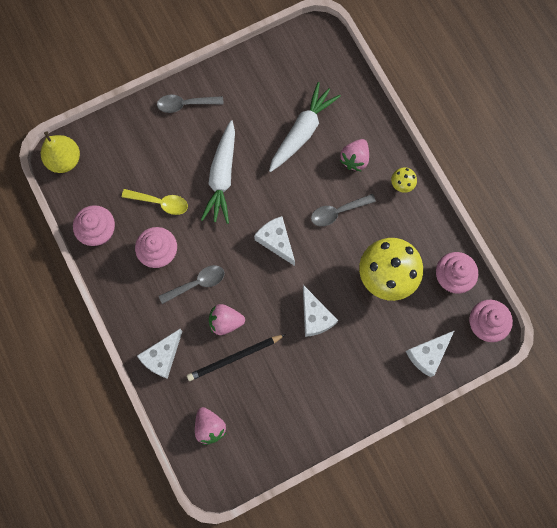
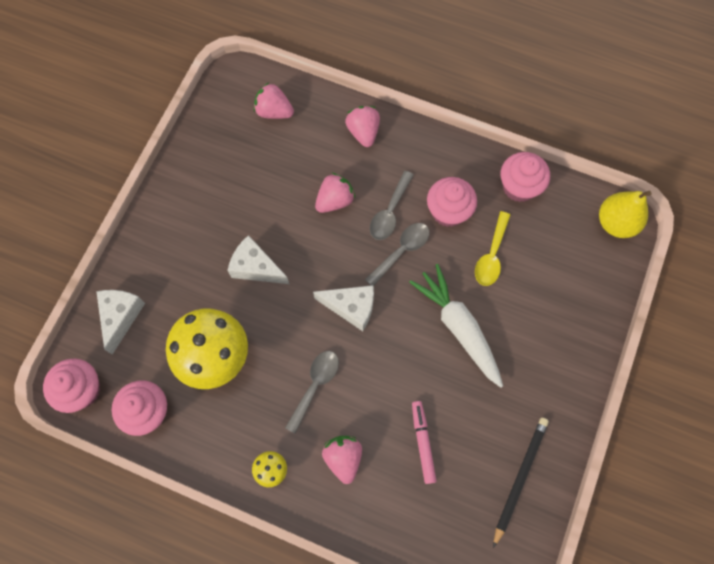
camera: 140 degrees right, 5 degrees down
(160, 202) = (491, 255): yellow spoon -> yellow spoon turned 45 degrees counterclockwise
(162, 356) = (363, 132): white cheese -> pink strawberry
(185, 104) = (564, 371): grey spoon -> grey spoon (401, 251)
(234, 358) = (300, 178): black pencil -> black pencil (519, 478)
(302, 132) = (422, 442): white carrot -> pink marker

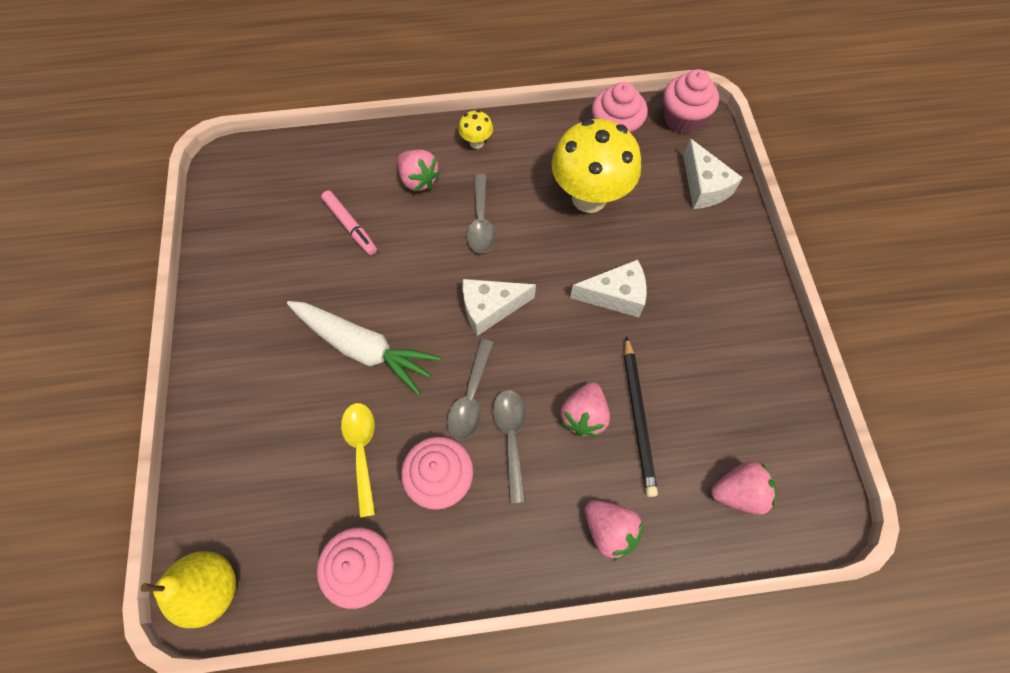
camera: 150 degrees right, 5 degrees down
(519, 478) = (242, 242): black pencil -> black pencil (638, 417)

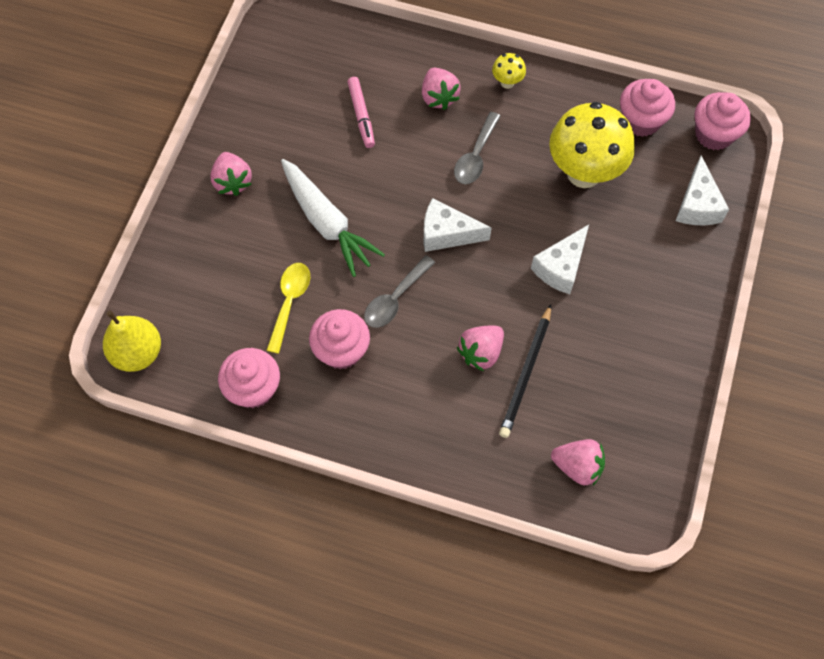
camera: 25 degrees right, 0 degrees up
(511, 437) = (412, 343): grey spoon -> none
(609, 530) = (455, 446): pink strawberry -> pink strawberry (233, 182)
(615, 295) = (561, 267): white cheese -> white cheese turned 105 degrees clockwise

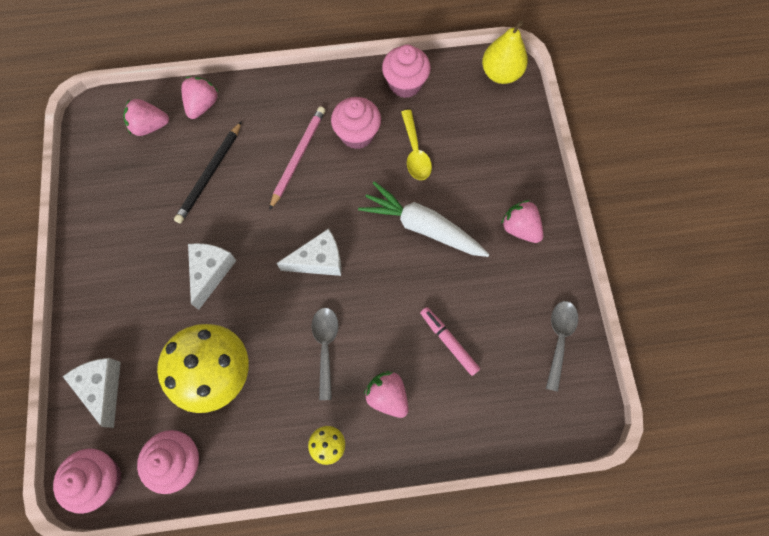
camera: 155 degrees right, 5 degrees up
(395, 299) = (336, 188): grey spoon -> grey spoon (559, 339)
(419, 352) = (298, 157): none -> pink pencil
(481, 352) = (251, 176): pink strawberry -> pink strawberry (202, 105)
(526, 373) = (210, 174): black pencil -> black pencil turned 150 degrees counterclockwise

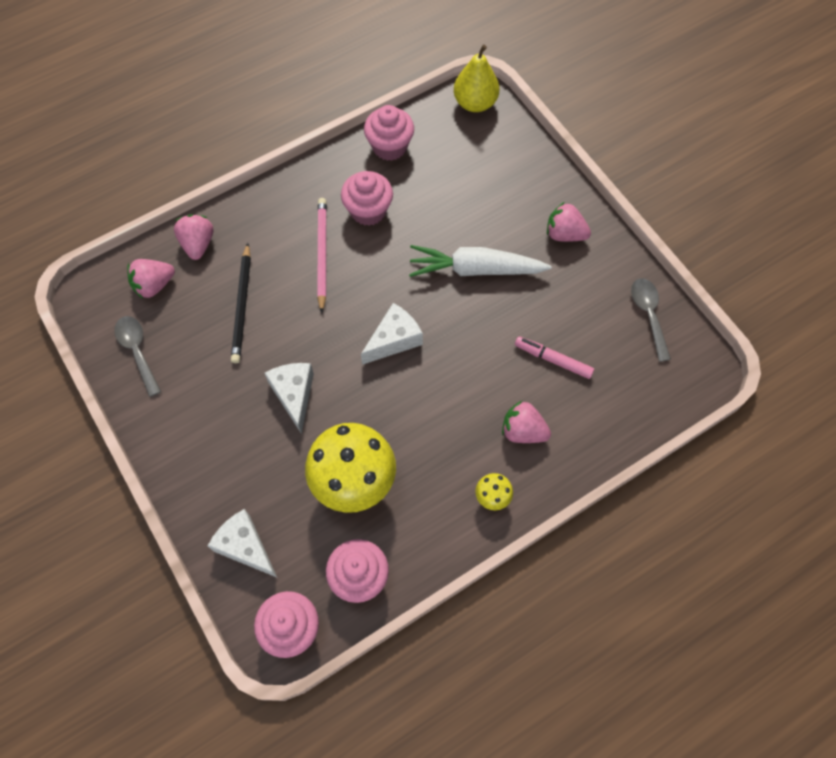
camera: 25 degrees left, 5 degrees down
(325, 346) = (442, 413): grey spoon -> grey spoon (137, 351)
(415, 152) = (432, 205): yellow spoon -> none

